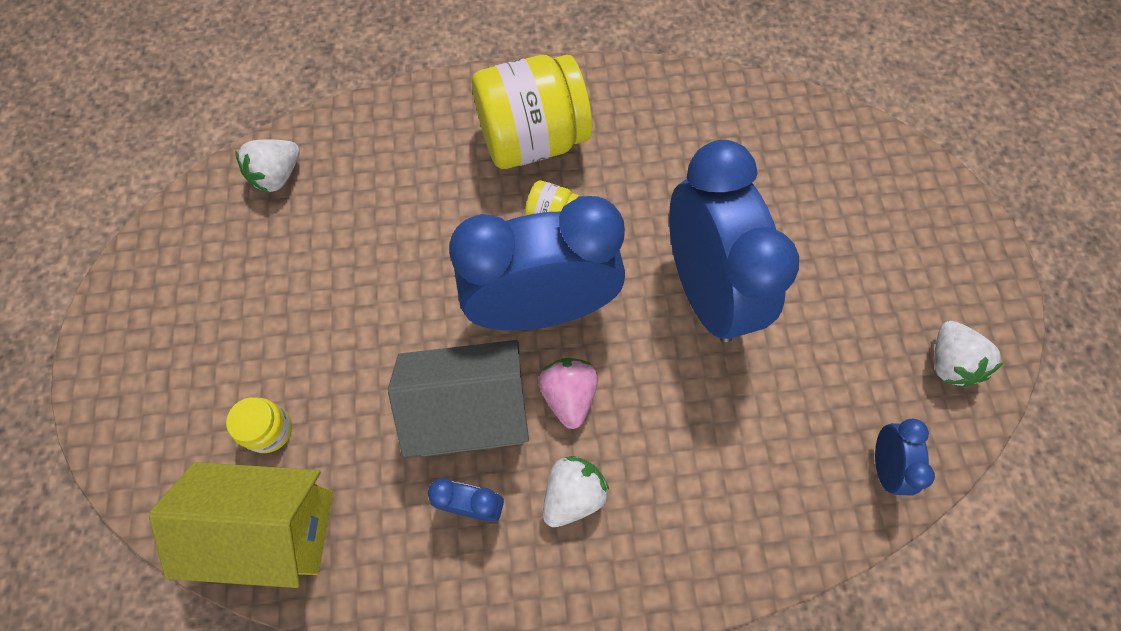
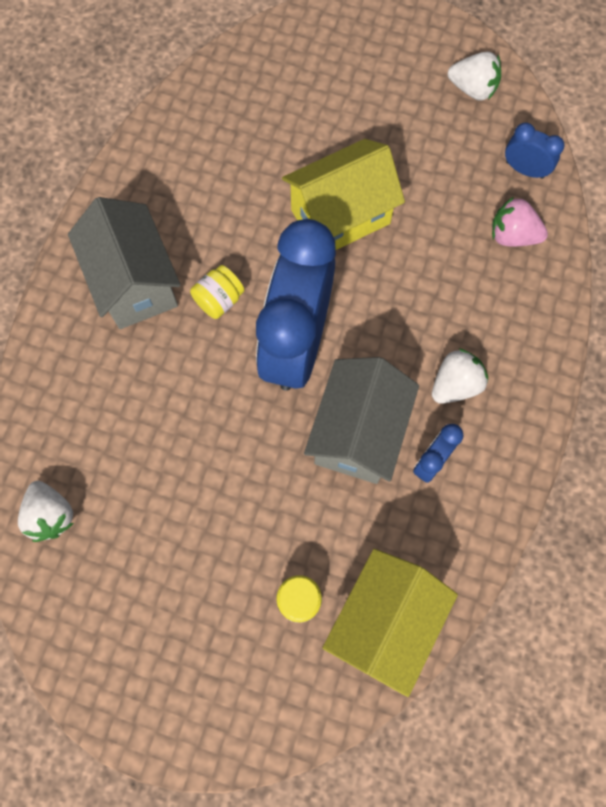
camera: 65 degrees left, 5 degrees up
(532, 139) = (134, 282): yellow jar -> grey house
(568, 395) = (378, 354): pink strawberry -> pink strawberry (512, 235)
(573, 494) = (455, 384): white strawberry -> white strawberry turned 75 degrees clockwise
(705, 290) = (340, 217): blue clock -> yellow house

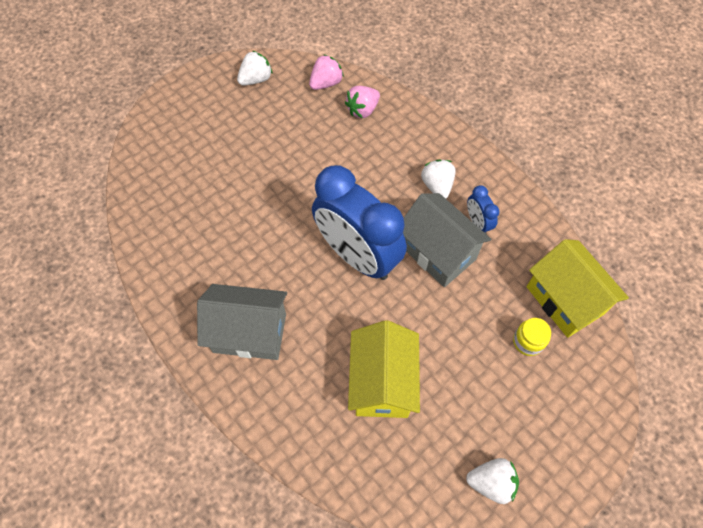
camera: 60 degrees left, 10 degrees down
(51, 515) = (388, 476): white strawberry -> white strawberry (491, 482)
(219, 300) = (298, 286): yellow jar -> none
(340, 217) = (289, 188): yellow house -> yellow house (382, 382)
(524, 169) = (326, 83): blue clock -> pink strawberry

